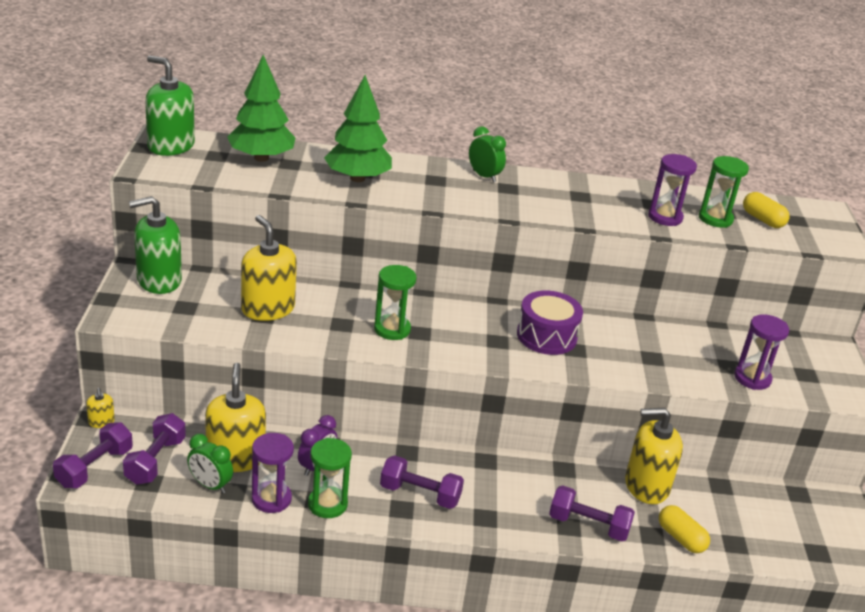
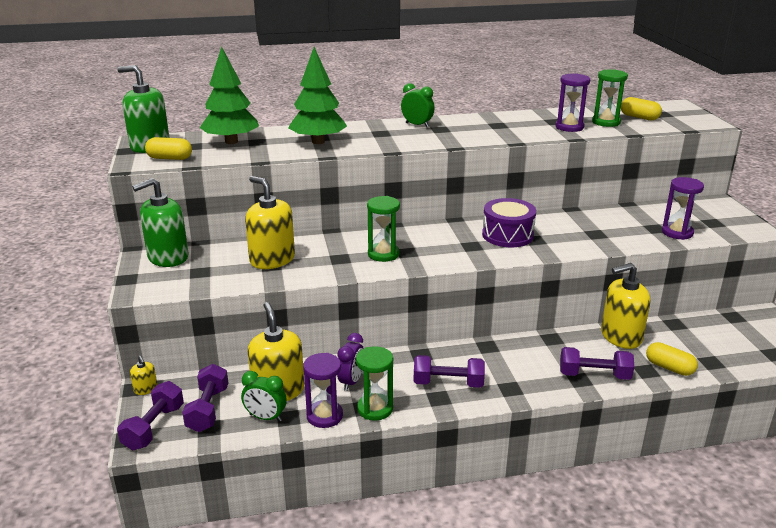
camera: 10 degrees left, 5 degrees down
(185, 169) = (170, 158): none -> yellow capsule

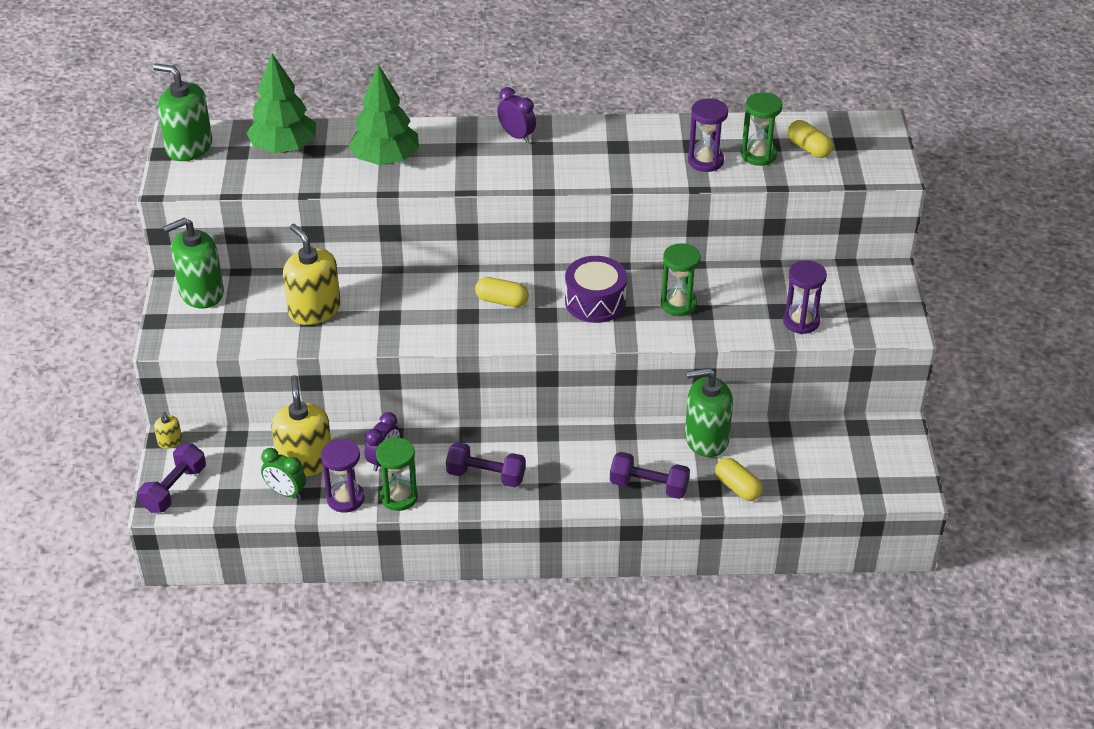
camera: 10 degrees right, 15 degrees up
(170, 158) = (209, 175): yellow capsule -> yellow capsule (502, 301)
(208, 409) = (230, 475): purple dumbbell -> none
(383, 254) = (440, 316): green hourglass -> green hourglass (678, 304)
(417, 125) = (516, 136): green clock -> purple clock
(621, 336) = (706, 438): yellow soap dispenser -> green soap dispenser

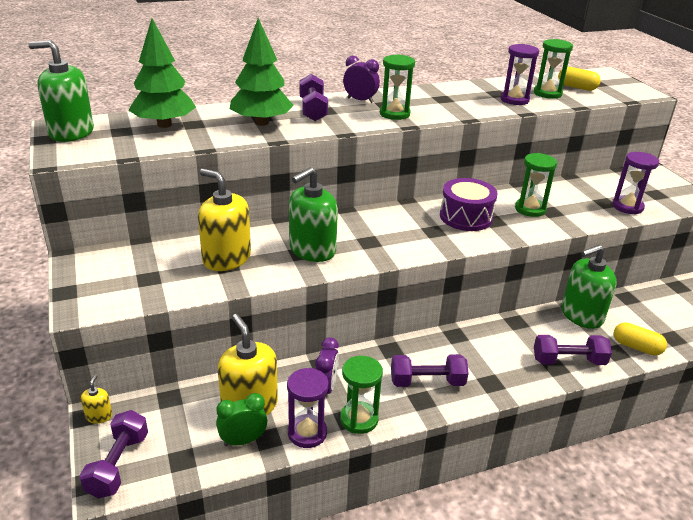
camera: 20 degrees left, 10 degrees down
(170, 442) = (99, 416): yellow soap dispenser -> yellow soap dispenser turned 135 degrees counterclockwise
(201, 292) = (107, 261): green soap dispenser -> green soap dispenser (312, 250)
(286, 492) = (243, 440): green clock -> green clock turned 150 degrees clockwise
(452, 146) = (313, 110): none -> purple dumbbell
(502, 301) = (390, 227): yellow capsule -> none
(541, 166) = (394, 114): none -> green hourglass

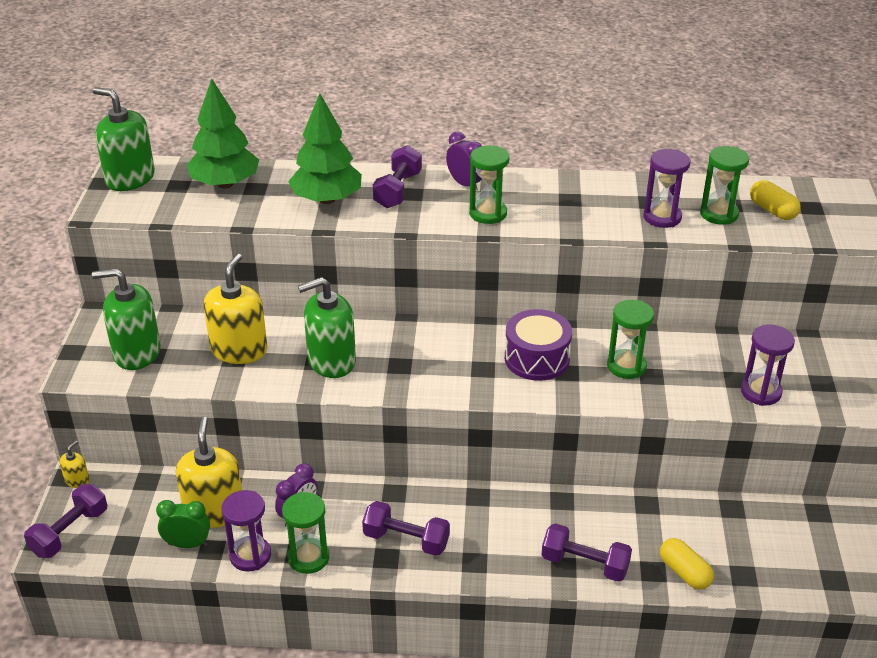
camera: 25 degrees right, 5 degrees up
(226, 258) = (239, 350): yellow soap dispenser -> yellow soap dispenser turned 45 degrees clockwise
(581, 315) = (650, 514): green soap dispenser -> green soap dispenser (137, 353)

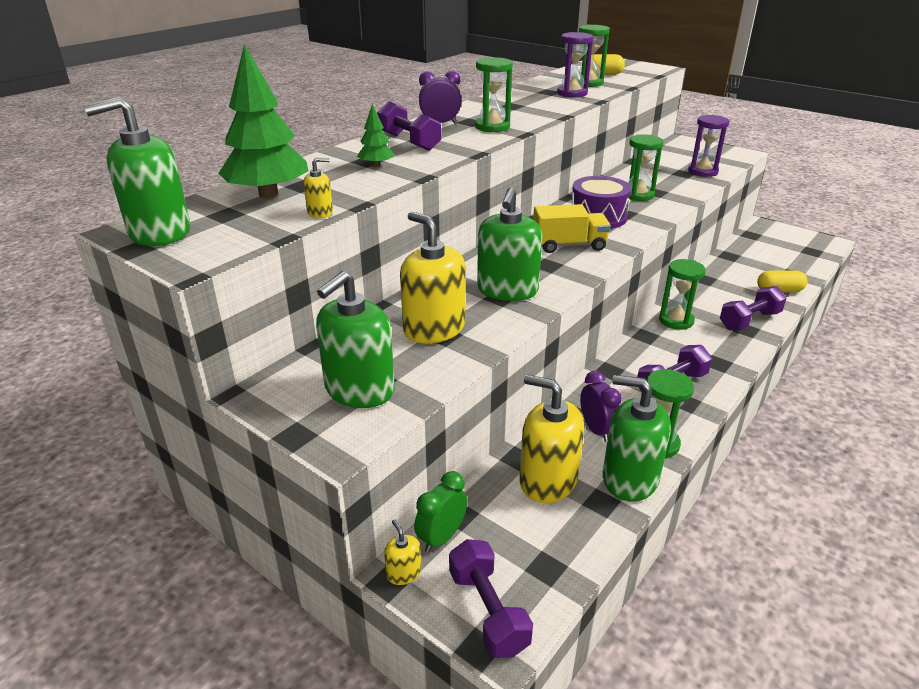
camera: 55 degrees left, 5 degrees down
(187, 544) = (582, 516): green clock -> green clock (441, 537)
(213, 219) = (320, 213): none -> yellow soap dispenser
(250, 555) = (629, 478): purple hourglass -> green soap dispenser
(327, 199) = (376, 165): green tree -> green tree, size x0.47
(451, 363) = (569, 245): none -> yellow truck
(528, 509) = (676, 320): none -> green hourglass

